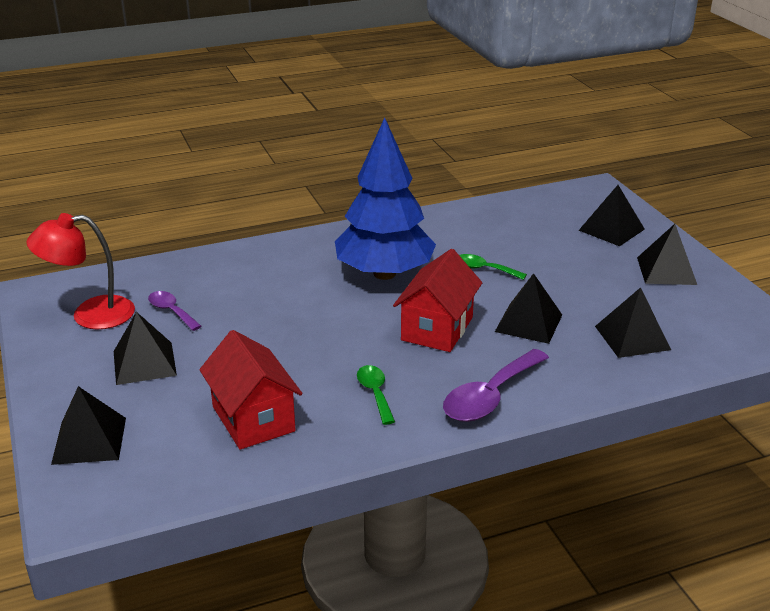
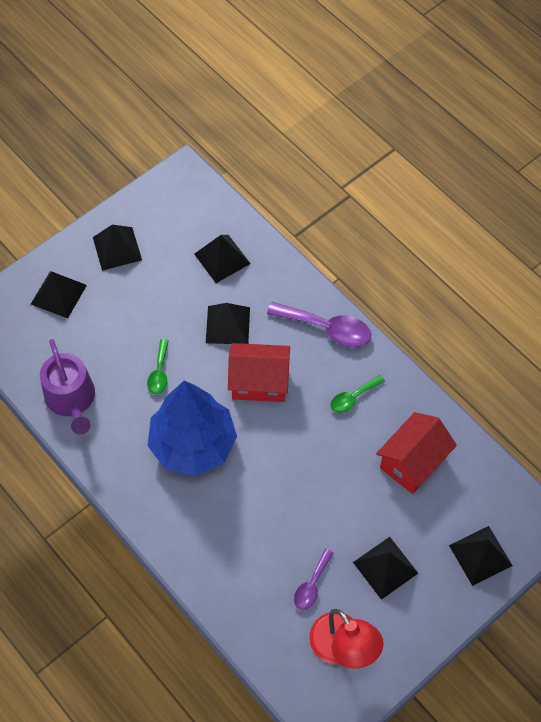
camera: 110 degrees left, 30 degrees up
(478, 219) = (72, 399): none -> purple watering can

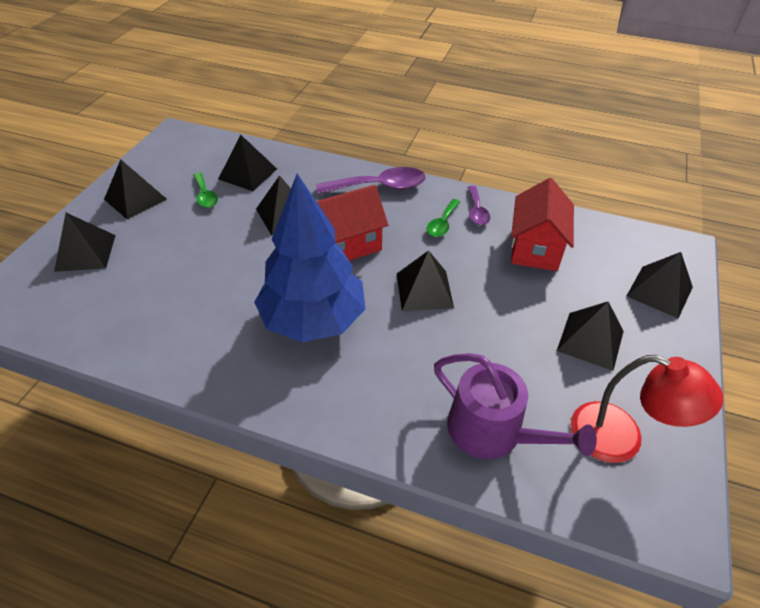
camera: 30 degrees left, 15 degrees down
(72, 399) = (146, 335): purple watering can -> purple watering can (493, 431)
(159, 372) = (237, 275): green spoon -> green spoon (205, 196)
(292, 458) = (424, 290): none -> black pyramid
(311, 585) = (536, 391): purple spoon -> purple spoon (476, 211)

